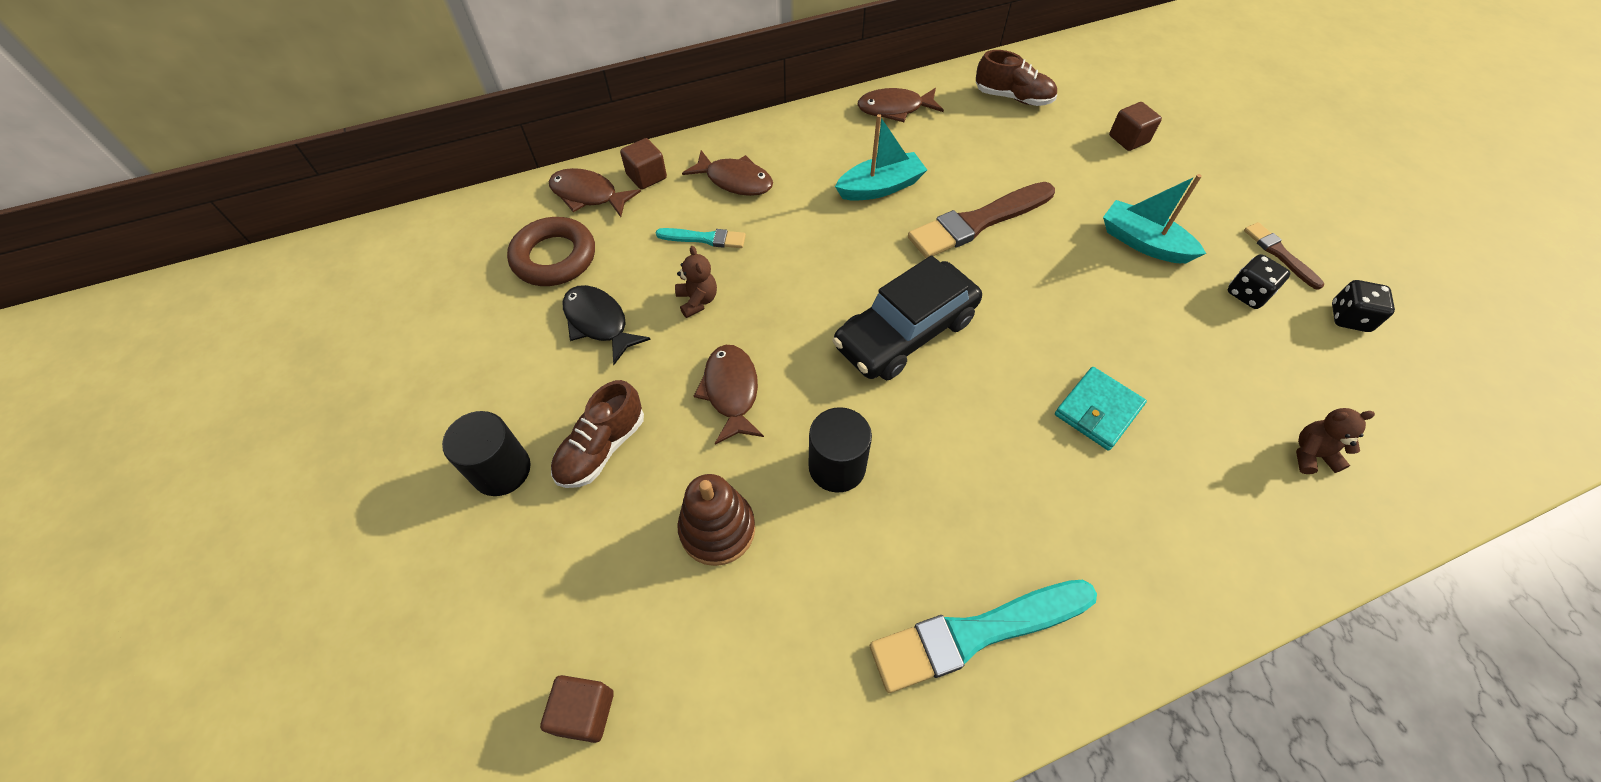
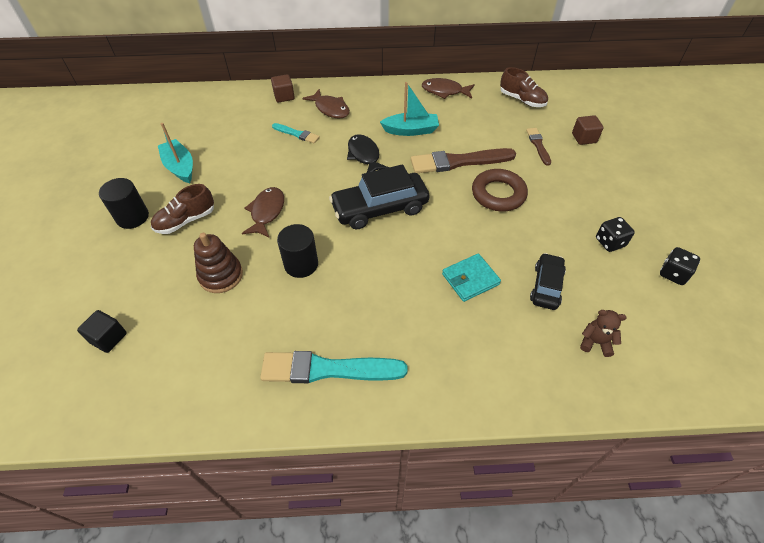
camera: 20 degrees right, 5 degrees down
(554, 257) = (214, 125): brown ring -> brown ring (498, 194)
(585, 712) = (108, 338): brown cube -> black cube
(588, 195) = (248, 99): brown fish -> none
(599, 323) = (218, 161): black fish -> black fish (364, 155)
(697, 301) = (275, 163): brown teddy bear -> none
(1143, 243) = (557, 197): turquoise boat -> turquoise boat (180, 167)
(1204, 388) = (546, 286): none -> black car
(1279, 254) = (647, 226): brown brush -> brown brush (538, 145)

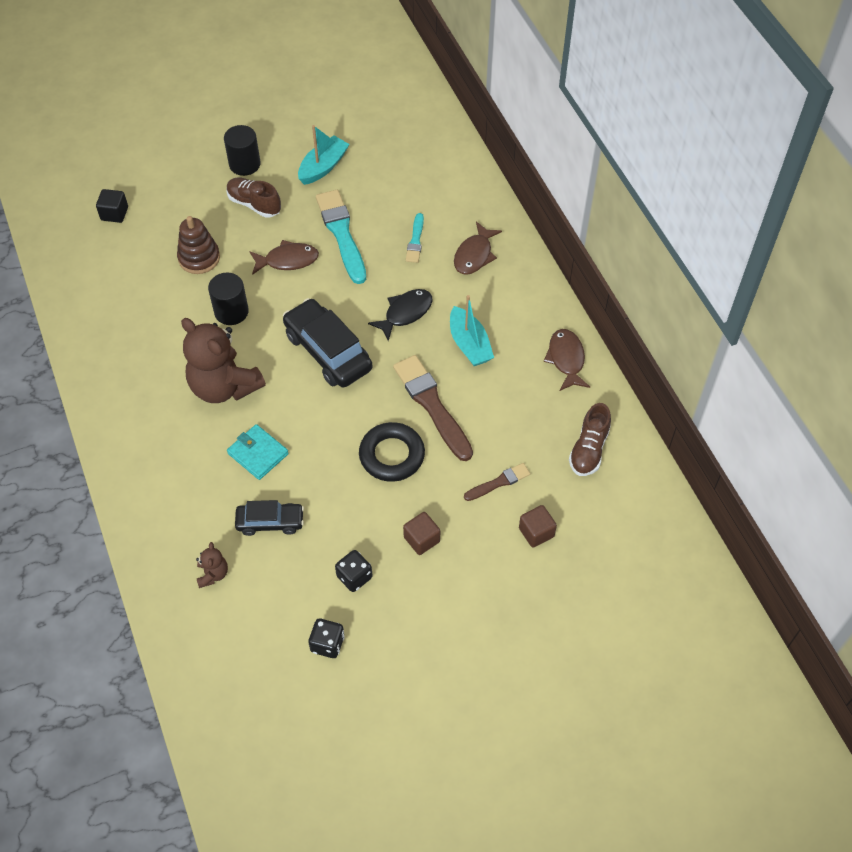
camera: 70 degrees right, 5 degrees up
(284, 96) = (477, 204): brown cube -> brown cube (421, 539)
(327, 369) = (126, 370): turquoise brush -> turquoise brush (341, 234)
(385, 288) = (224, 386): none -> brown teddy bear
(498, 194) = (392, 455): brown ring -> black ring

